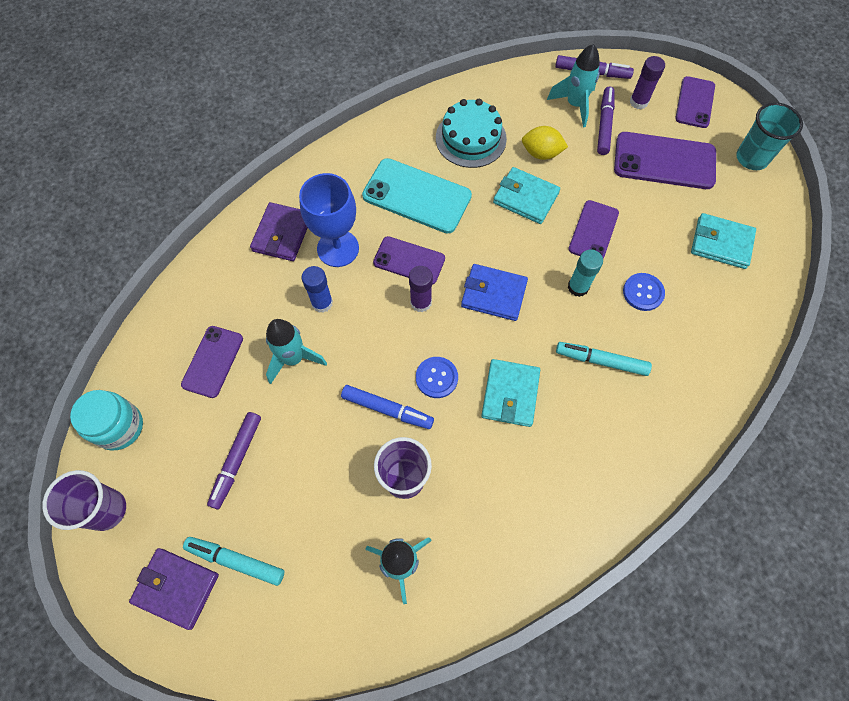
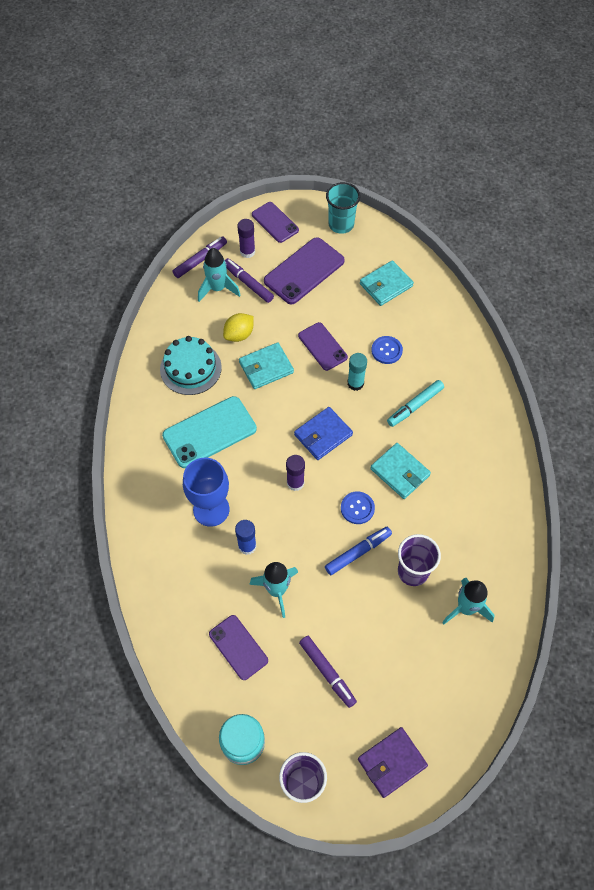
camera: 55 degrees left, 5 degrees down
(236, 561) = (398, 712): turquoise marker -> none
(282, 234) = (168, 540): purple wallet -> none
(409, 260) = (257, 470): purple phone -> none

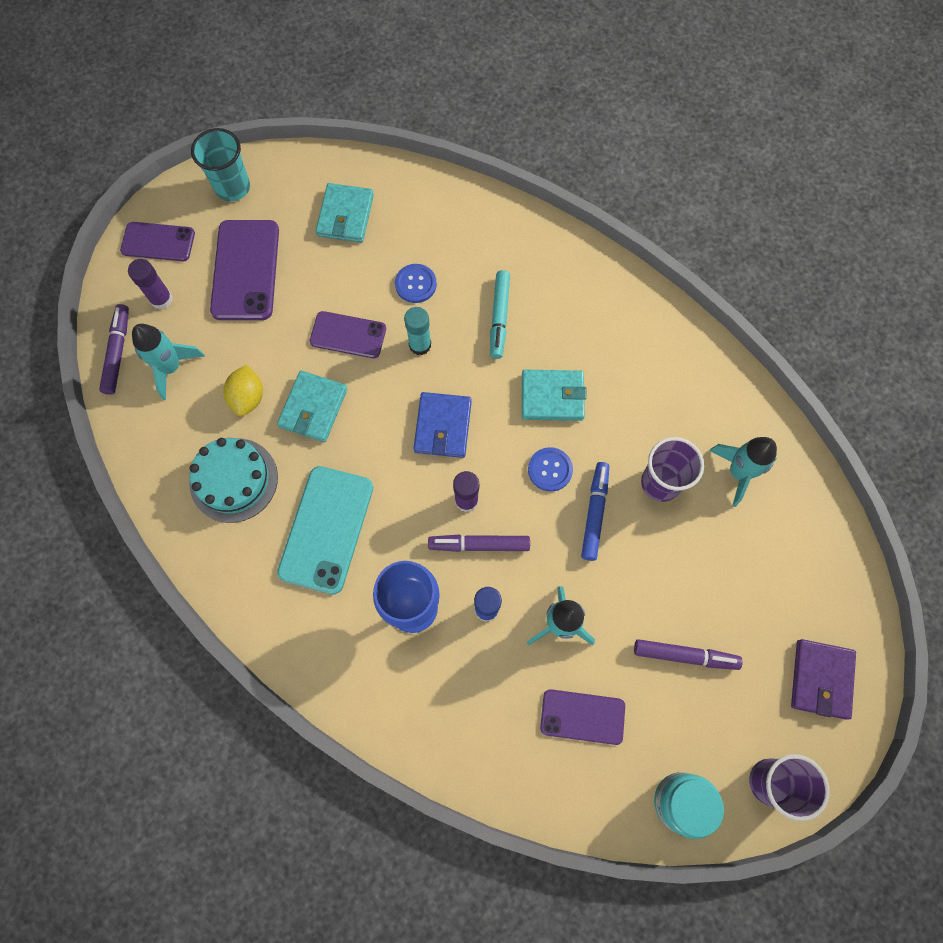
camera: 45 degrees left, 10 degrees up
(248, 283) = (199, 334): purple marker -> purple marker (479, 545)

